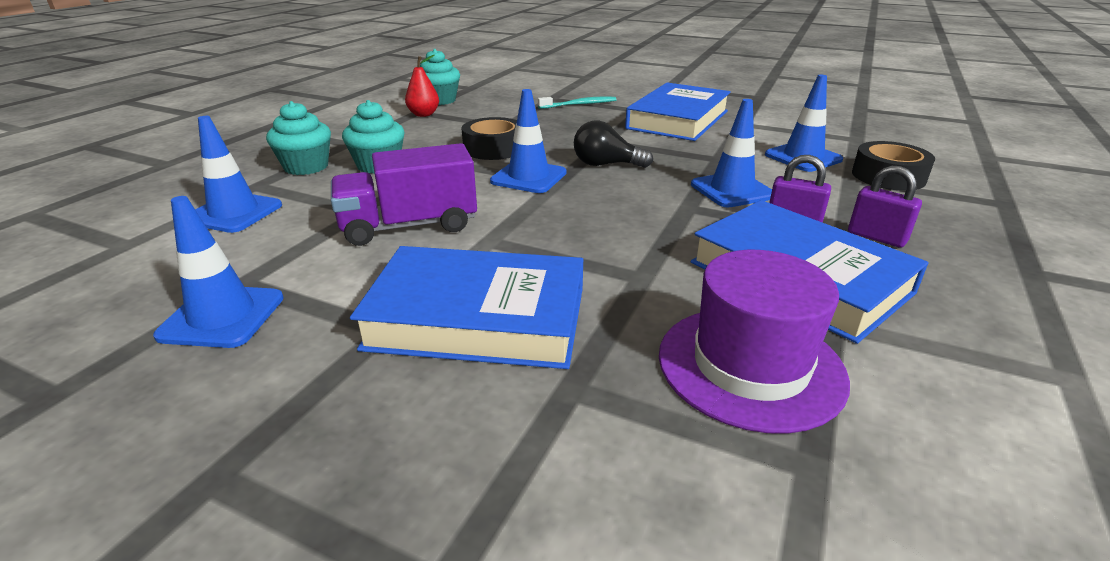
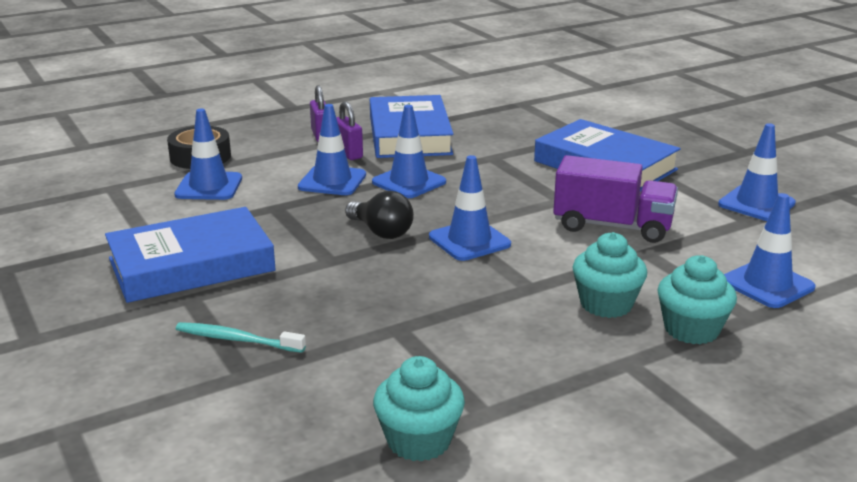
camera: 145 degrees left, 5 degrees down
(423, 114) = (481, 400): red pear -> none
(494, 148) = (459, 289): black tape -> none
(667, 211) = (409, 182): none -> blue traffic cone
(750, 366) = (498, 122): purple hat -> none

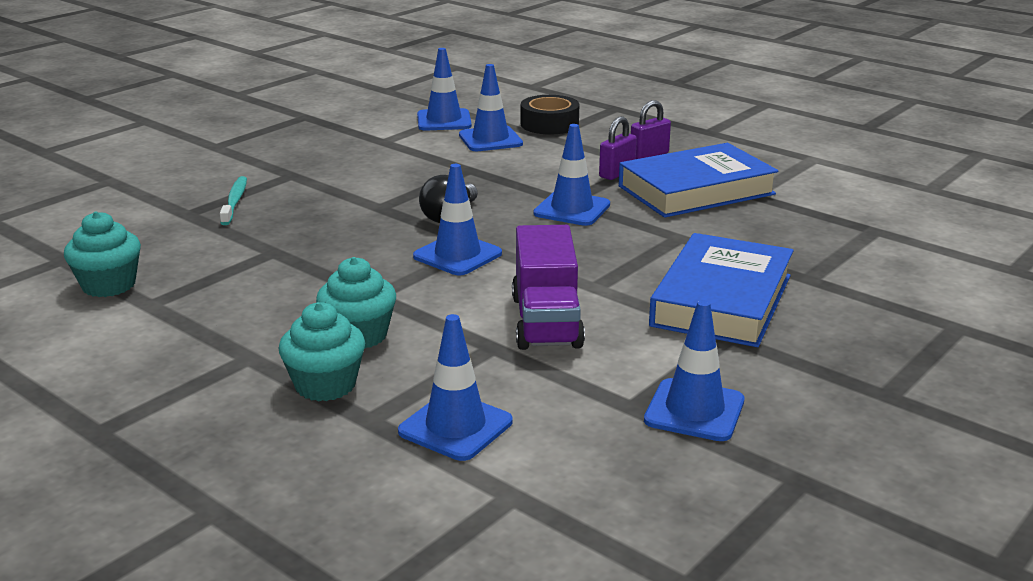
camera: 70 degrees right, 0 degrees up
(191, 264) = (344, 164): blue book -> none
(332, 181) = (544, 179): blue traffic cone -> blue traffic cone (444, 120)

